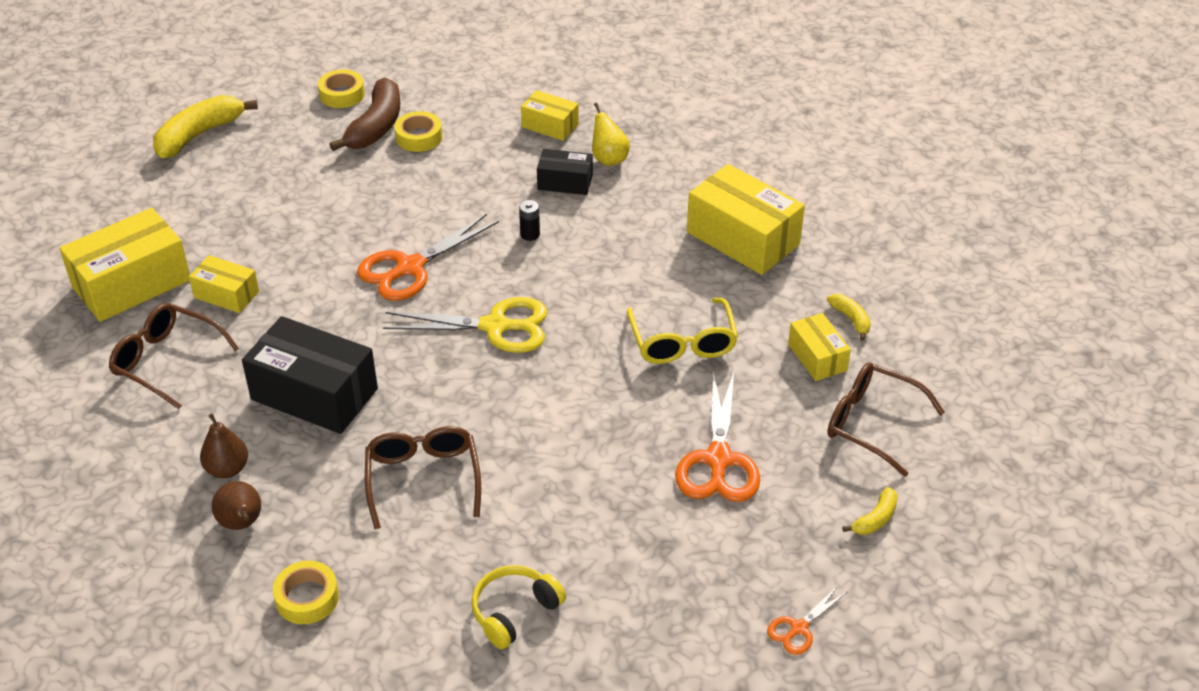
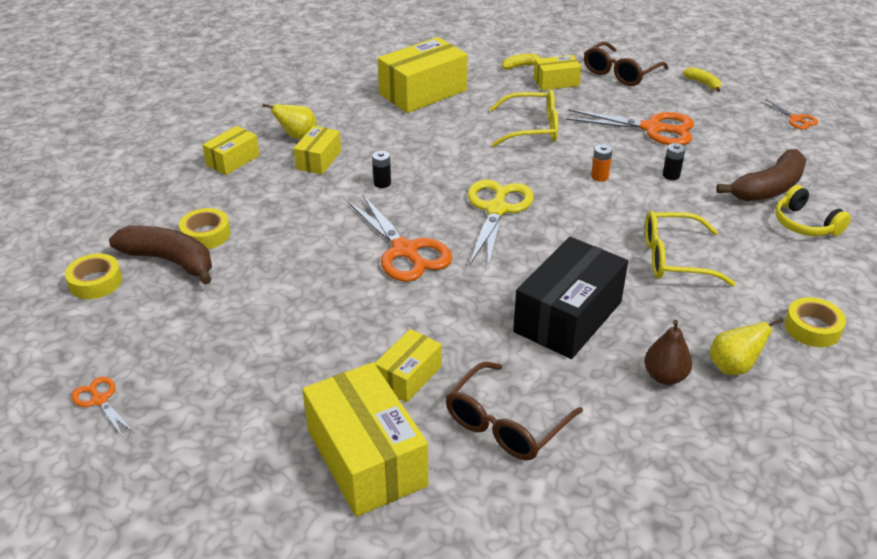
camera: 80 degrees left, 5 degrees down
(199, 135) = (100, 400): yellow banana -> orange scissors
(242, 523) = (733, 367): brown pear -> yellow pear
(423, 479) = (674, 258): brown glasses -> yellow glasses
(565, 182) = (318, 160): black box -> yellow box
(583, 410) = (599, 177): none -> orange battery
(593, 579) = (768, 188): none -> brown banana
(602, 478) = (671, 175): none -> black battery

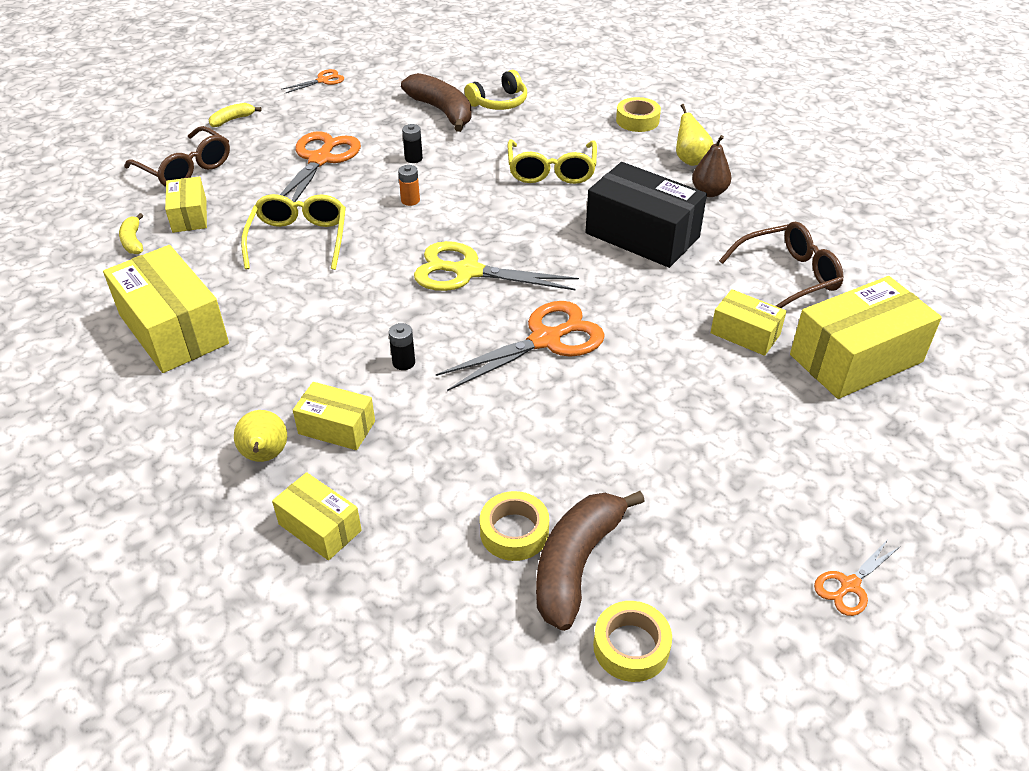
camera: 90 degrees left, 5 degrees up
(505, 424) = (788, 276): brown glasses -> brown glasses turned 60 degrees counterclockwise

